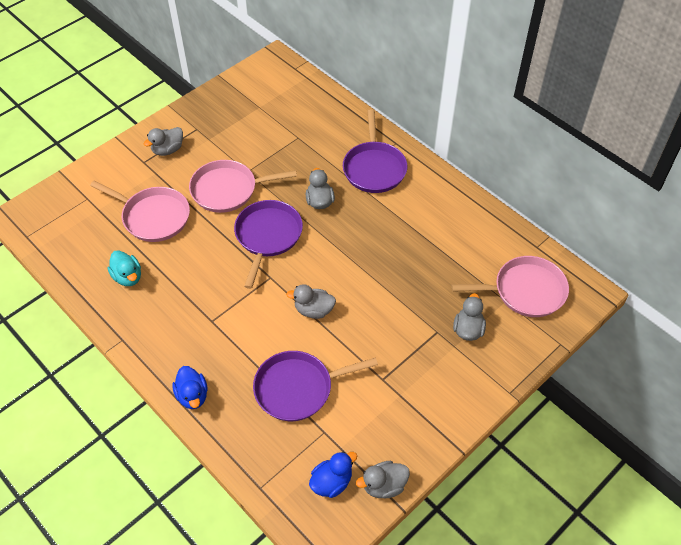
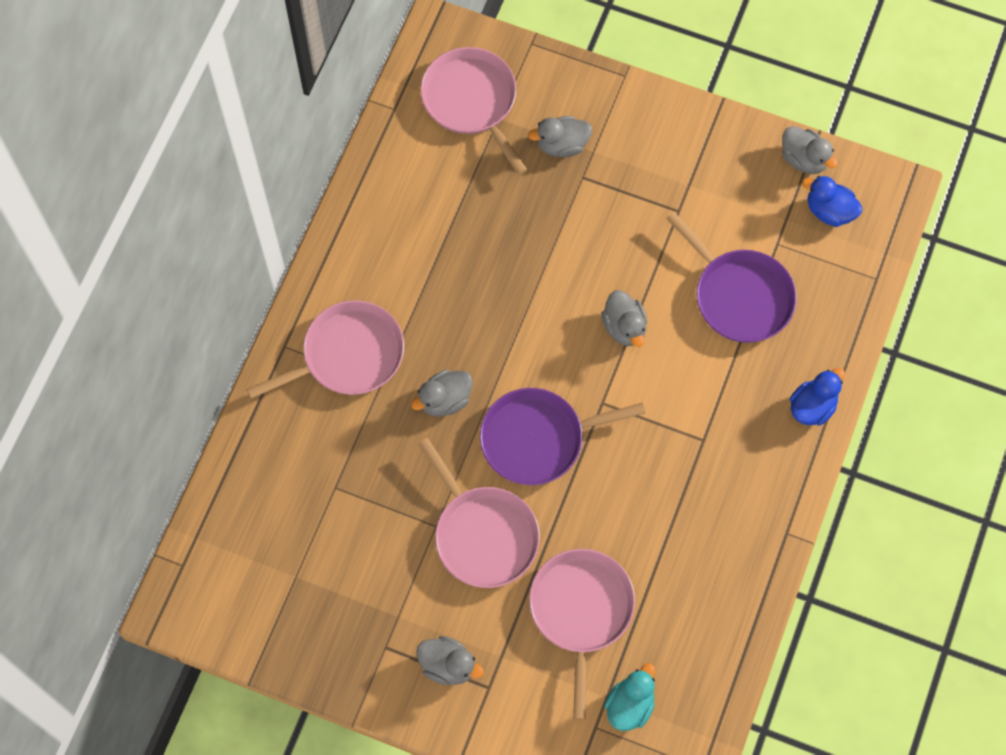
camera: 115 degrees left, 15 degrees up
(128, 277) = (694, 584): turquoise duck -> turquoise duck (630, 705)
(374, 168) = (348, 355): purple pan -> pink pan

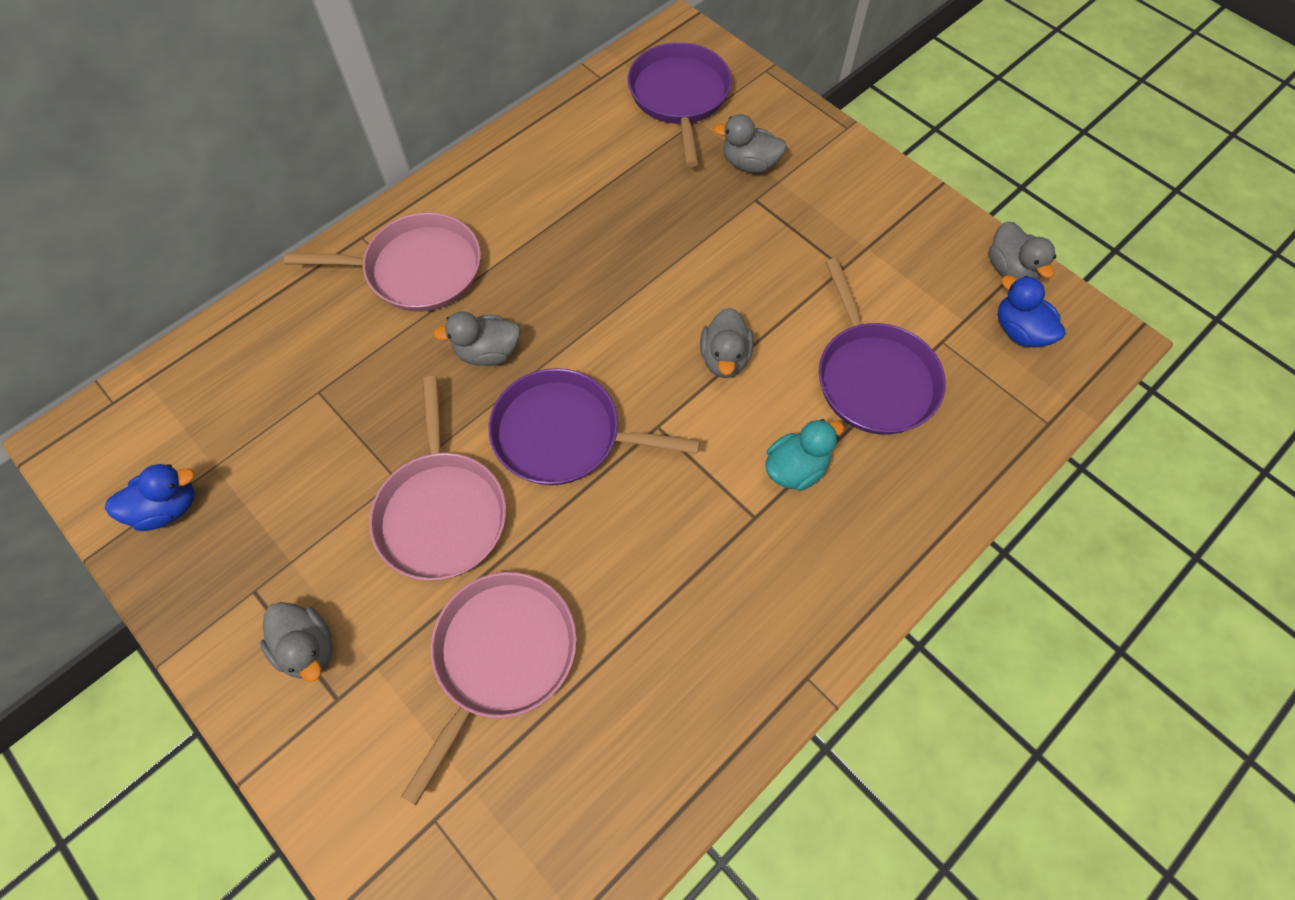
camera: 25 degrees right, 5 degrees down
(472, 101) = (679, 96): pink pan -> purple pan
(630, 705) = (493, 811): turquoise duck -> turquoise duck (796, 468)
(812, 407) = (908, 536): blue duck -> blue duck (168, 508)

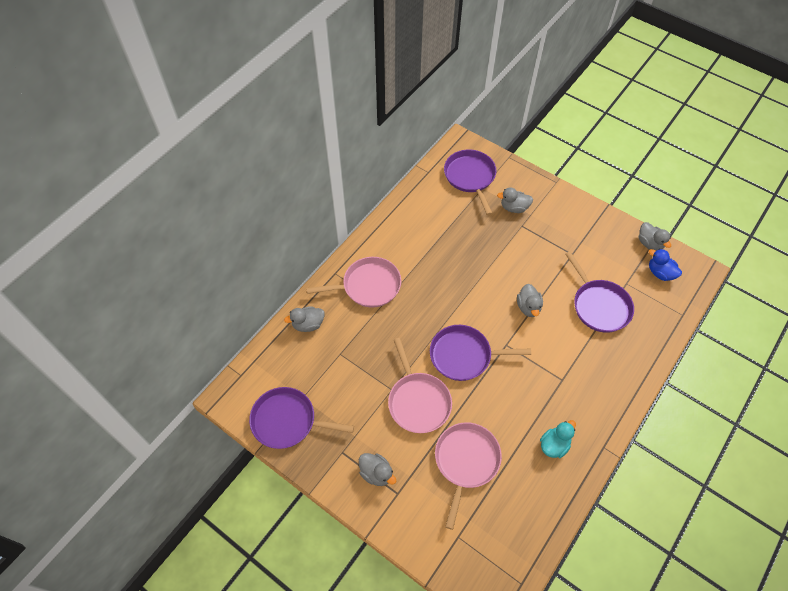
camera: 10 degrees left, 5 degrees down
(168, 508) = (287, 421): blue duck -> purple pan
(488, 352) = (415, 322): grey duck -> grey duck (308, 324)
(796, 468) = (574, 354): turquoise duck -> turquoise duck (554, 445)

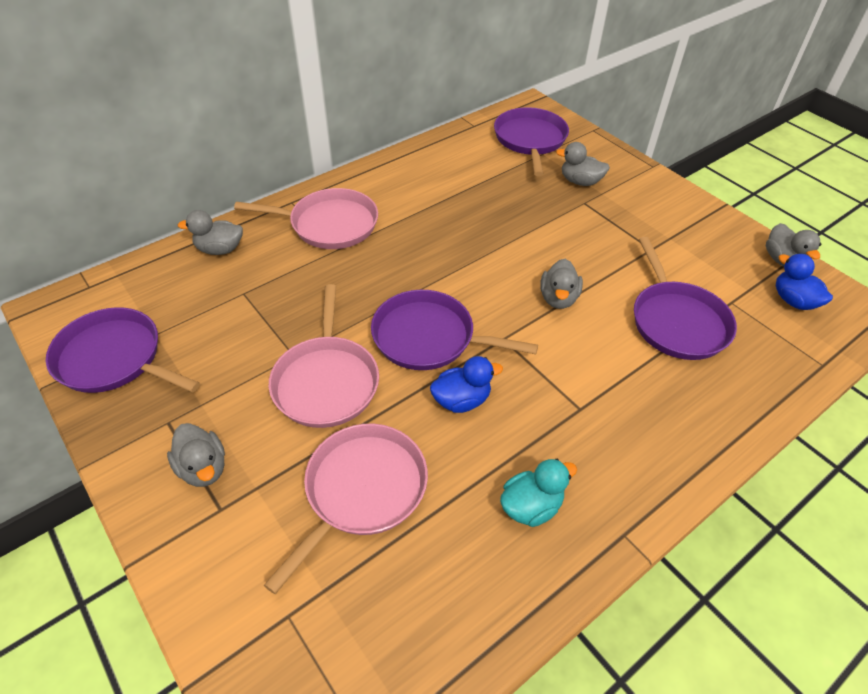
camera: 15 degrees right, 10 degrees down
(497, 392) = (461, 400): none -> blue duck

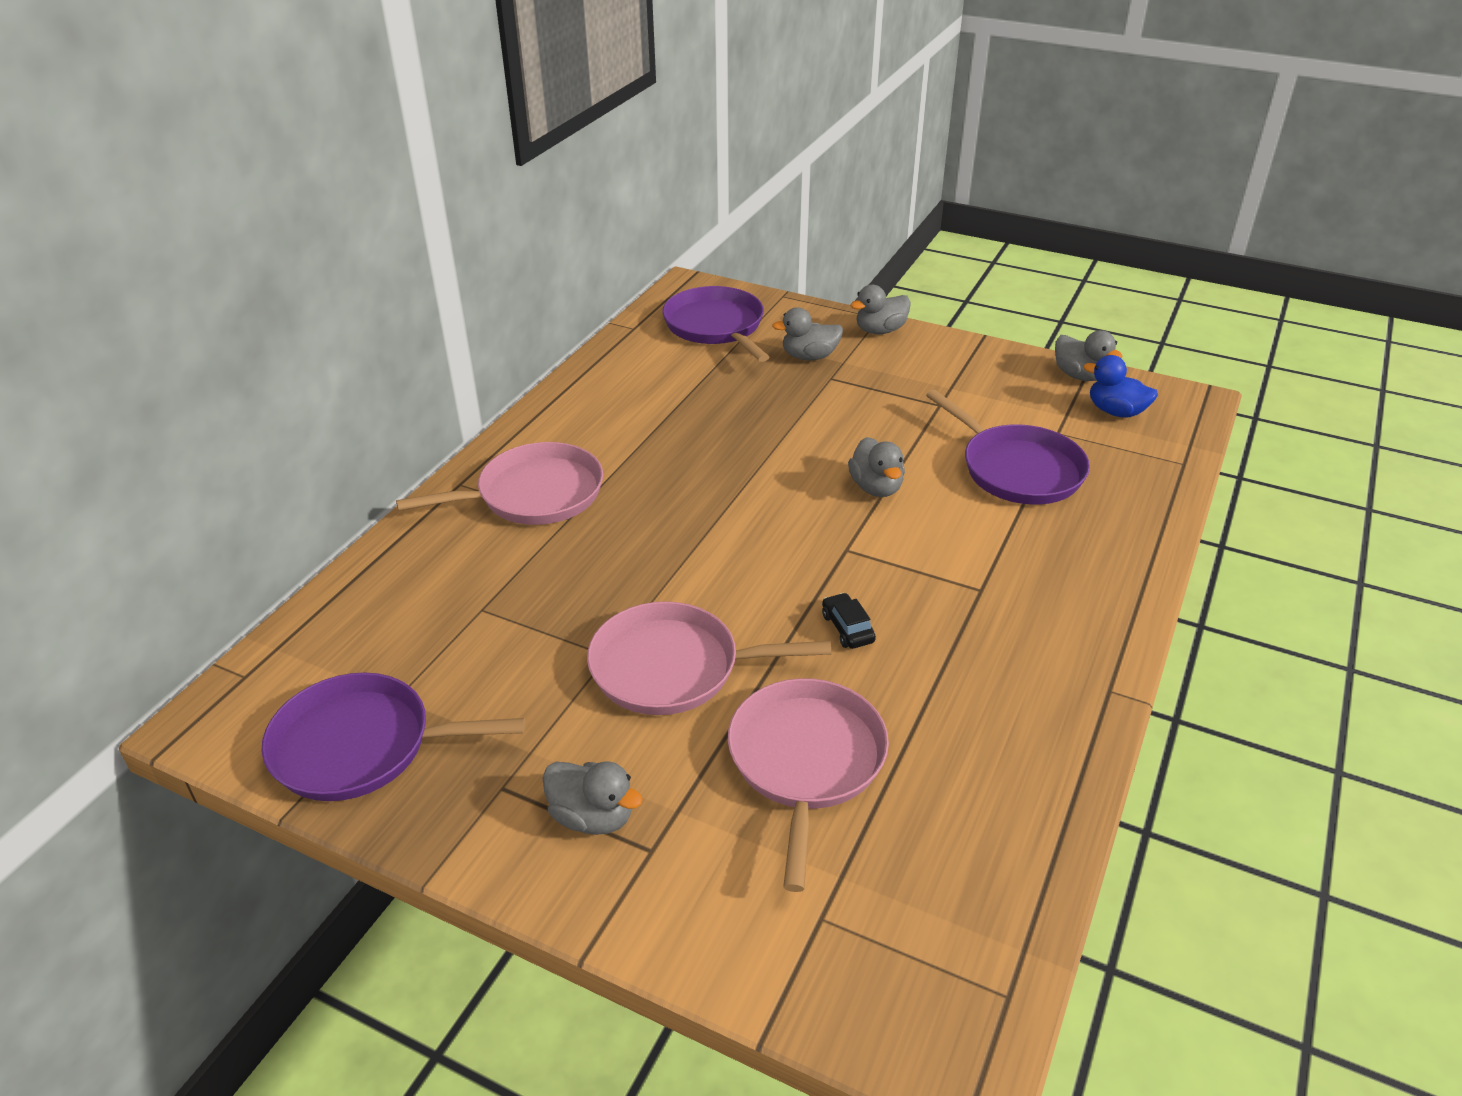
camera: 25 degrees left, 10 degrees down
(220, 249) = (404, 570): grey duck -> grey duck (880, 330)
(326, 382) = (672, 668): pink pan -> pink pan turned 120 degrees clockwise
(428, 337) = (759, 577): purple pan -> none
(461, 400) = (847, 628): blue duck -> black car
(531, 506) = (999, 702): turquoise duck -> none

